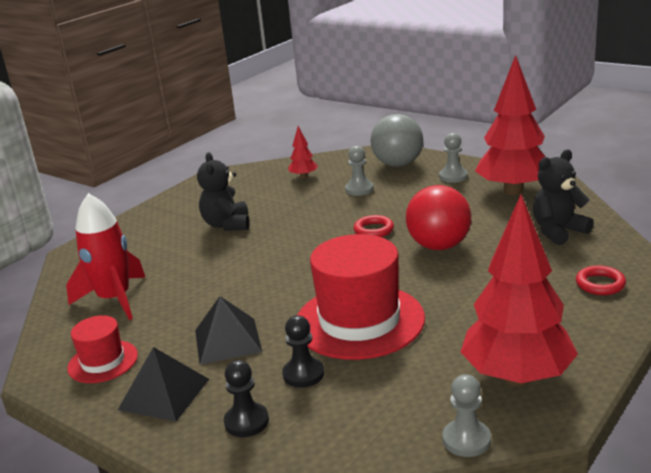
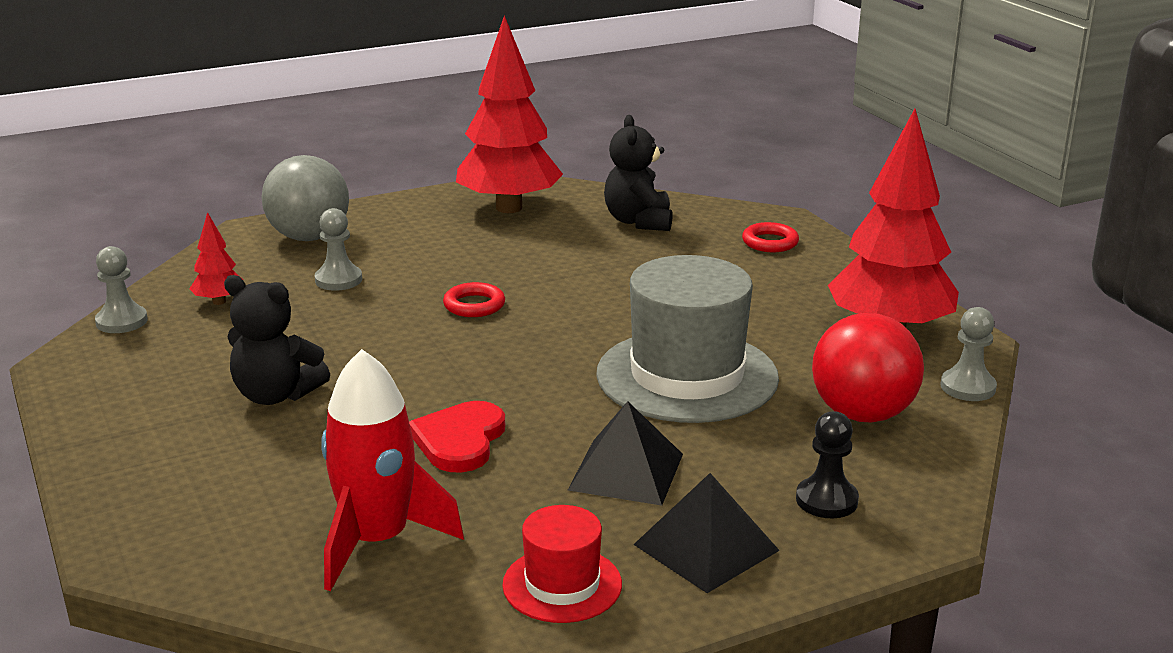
camera: 65 degrees left, 0 degrees up
(222, 283) = (460, 440): none -> red heart
(303, 374) = (763, 440): black pawn -> none
(359, 321) = (687, 376): red hat -> grey hat
(439, 246) = (576, 284): red ball -> red ball (862, 414)
(453, 176) = (411, 221): grey pawn -> grey pawn (121, 321)

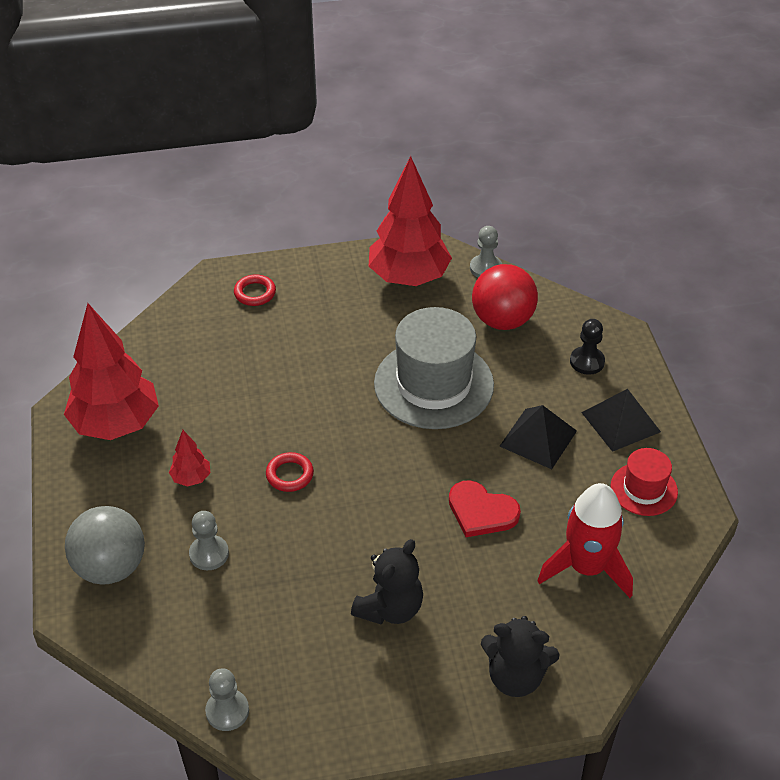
camera: 75 degrees left, 20 degrees up
(219, 302) = (216, 639): red tree -> red tree (191, 478)
(638, 221) = (183, 353): black teddy bear -> black teddy bear (515, 676)

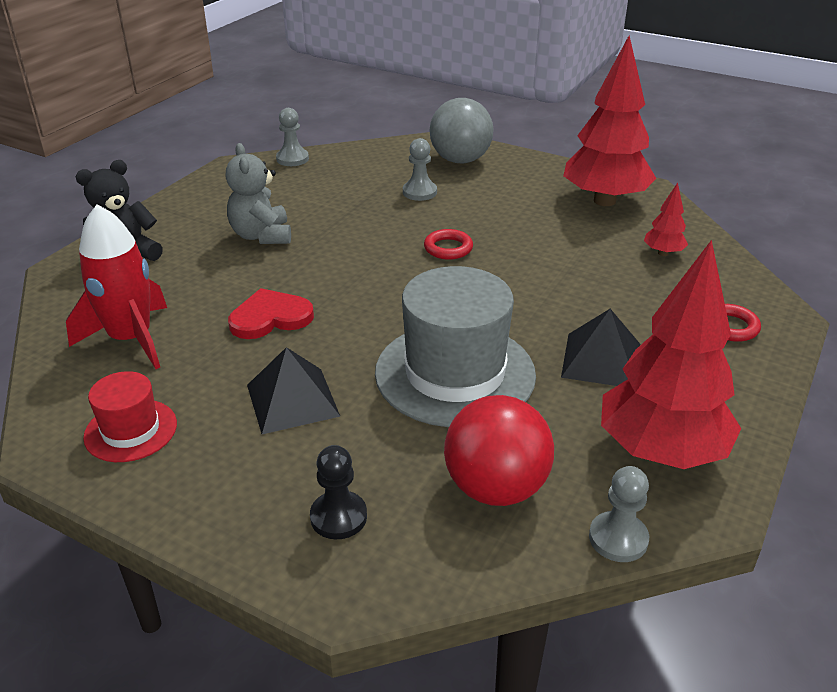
camera: 130 degrees right, 10 degrees down
(191, 478) = (503, 209): red tree -> red tree (663, 253)
(390, 608) = (261, 236): black teddy bear -> grey teddy bear
(620, 422) = (222, 477): black pyramid -> black pyramid (601, 360)

